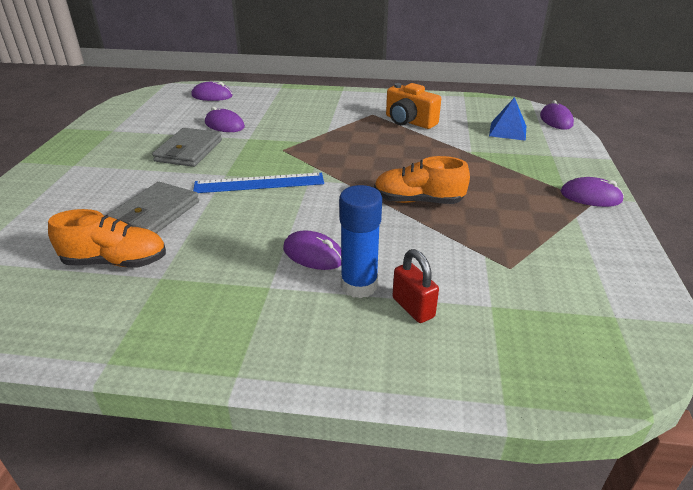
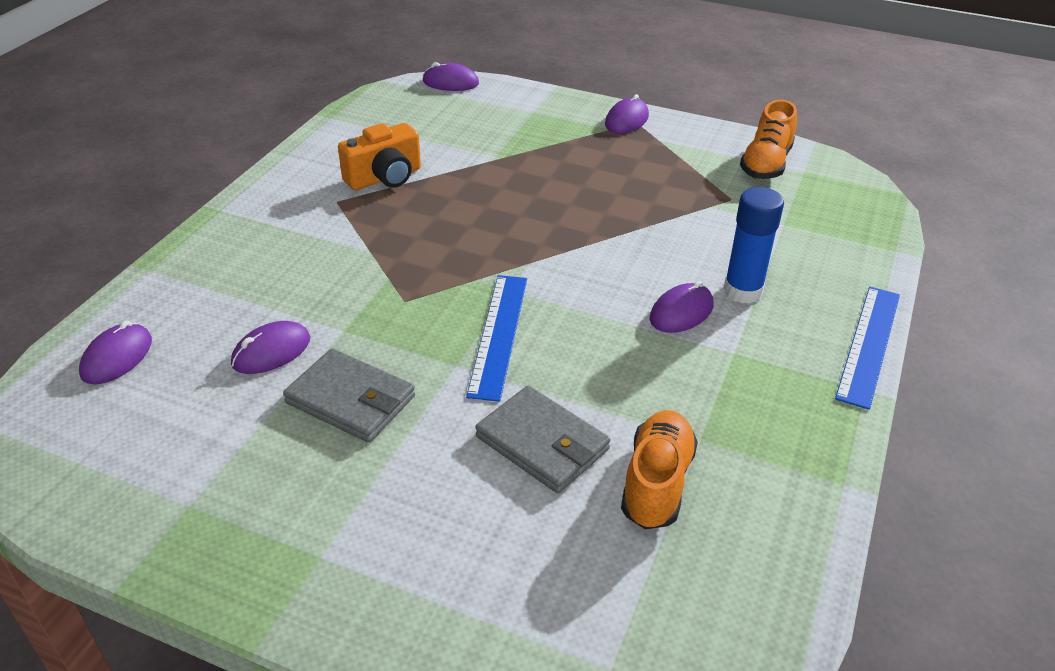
camera: 75 degrees left, 5 degrees up
(308, 378) = (869, 344): none -> blue ruler
(413, 307) = (781, 266): red padlock -> none
(418, 201) = (595, 219): orange shoe -> orange shoe (766, 164)
(507, 131) = (458, 119): blue pyramid -> none

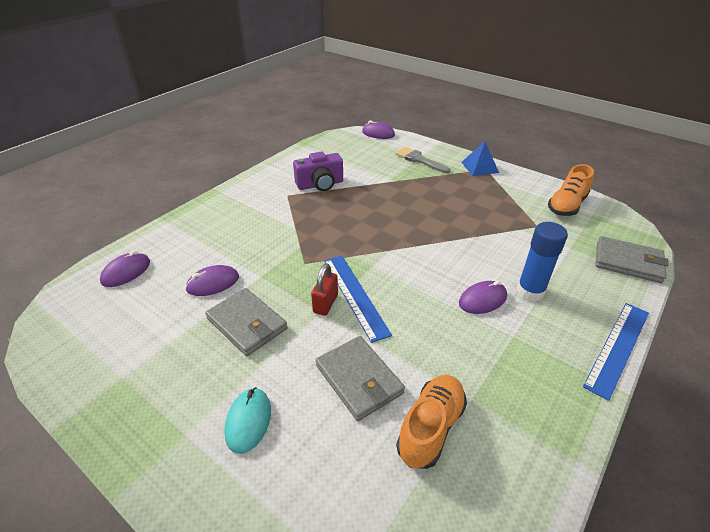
camera: 15 degrees right, 0 degrees up
(385, 178) = (320, 184): orange camera -> purple camera
(406, 523) = (248, 421): none -> turquoise mouse
(459, 353) = (325, 303): none -> red padlock
(499, 334) = (355, 295): blue ruler -> blue ruler turned 45 degrees counterclockwise
(531, 119) = (419, 160): none -> grey brush
(626, 120) = (479, 167): purple mouse -> blue pyramid
(862, 232) = (628, 262): none -> grey wallet

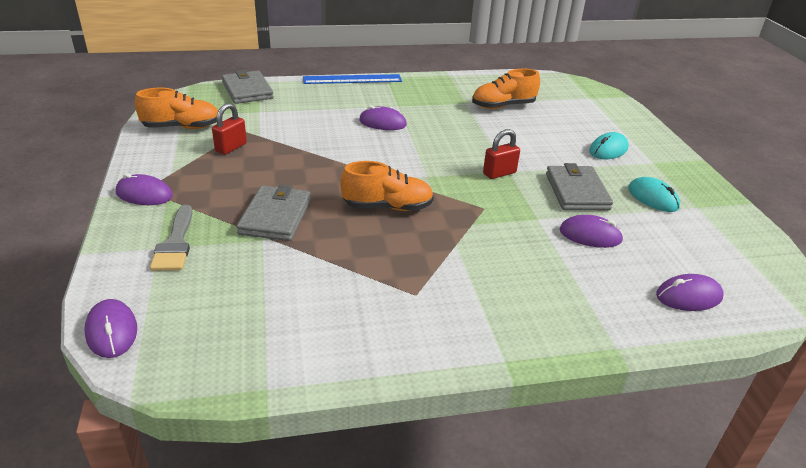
camera: 140 degrees left, 5 degrees down
(171, 362) = (653, 198): none -> turquoise mouse
(320, 184) = (354, 284): purple camera -> none
(355, 295) = (469, 166): blue ruler -> none
(359, 379) = (521, 134): grey wallet -> grey wallet (275, 216)
(362, 228) = (387, 207): none -> orange shoe
(479, 167) = (144, 194): blue pyramid -> purple mouse
(511, 211) = (231, 147): none -> red padlock
(530, 291) = (343, 111): blue glue stick -> none

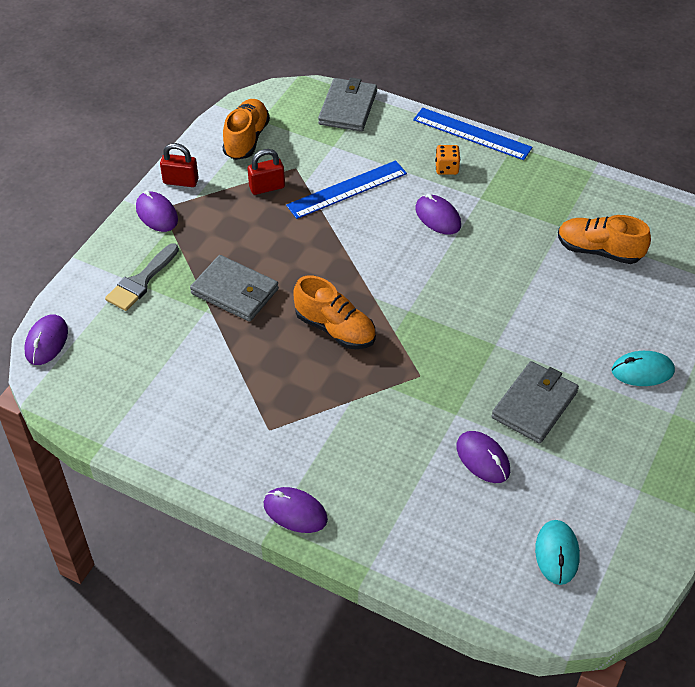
camera: 40 degrees right, 15 degrees up
(182, 127) = (246, 139): orange shoe -> orange shoe turned 105 degrees counterclockwise
(275, 216) = (235, 291): grey wallet -> grey wallet turned 75 degrees clockwise
(298, 129) = (347, 189): none -> blue ruler
(357, 99) = (446, 168): none -> orange dice
(499, 173) = (482, 342): red padlock -> red padlock (181, 181)
(653, 198) = (606, 454): turquoise mouse -> turquoise mouse (557, 553)
(688, 296) = (491, 567): purple mouse -> purple mouse (295, 512)

